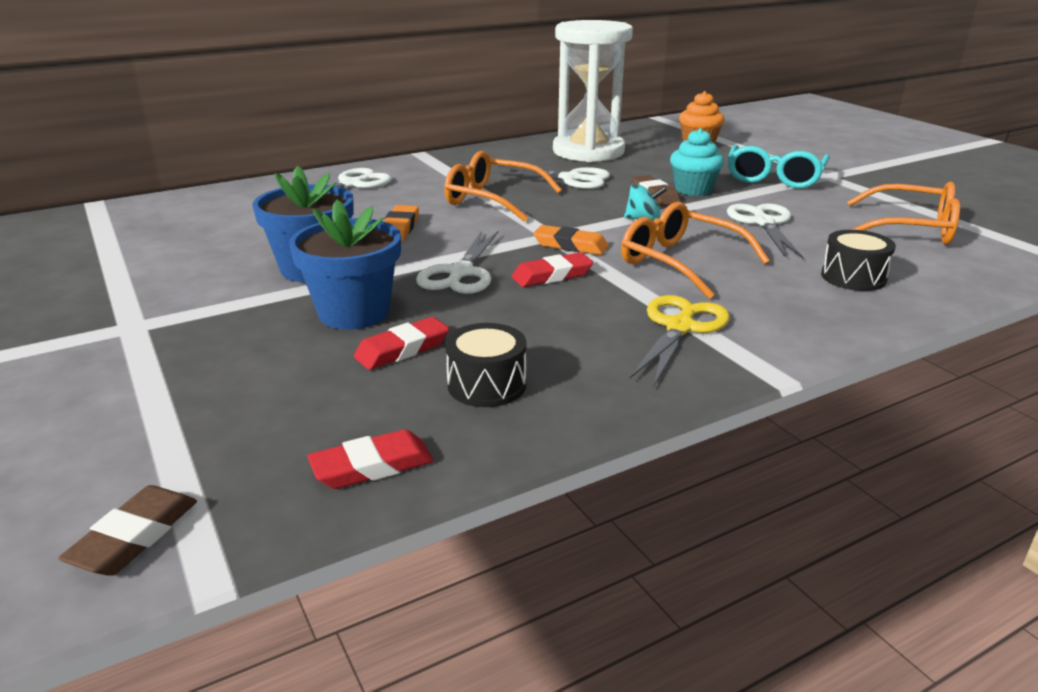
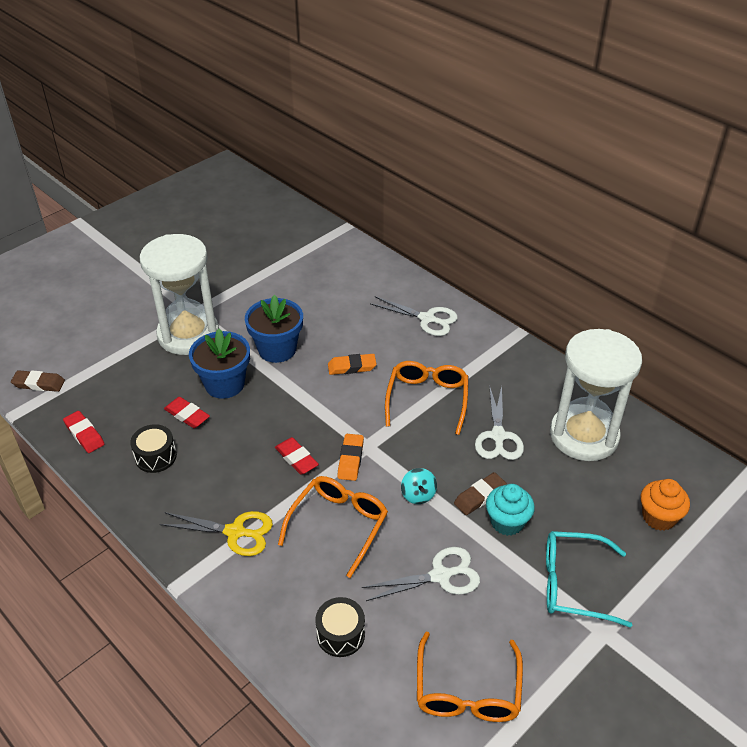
camera: 75 degrees right, 15 degrees up
(189, 335) = (188, 334): none -> white hourglass
(461, 273) = (289, 414): white scissors -> none

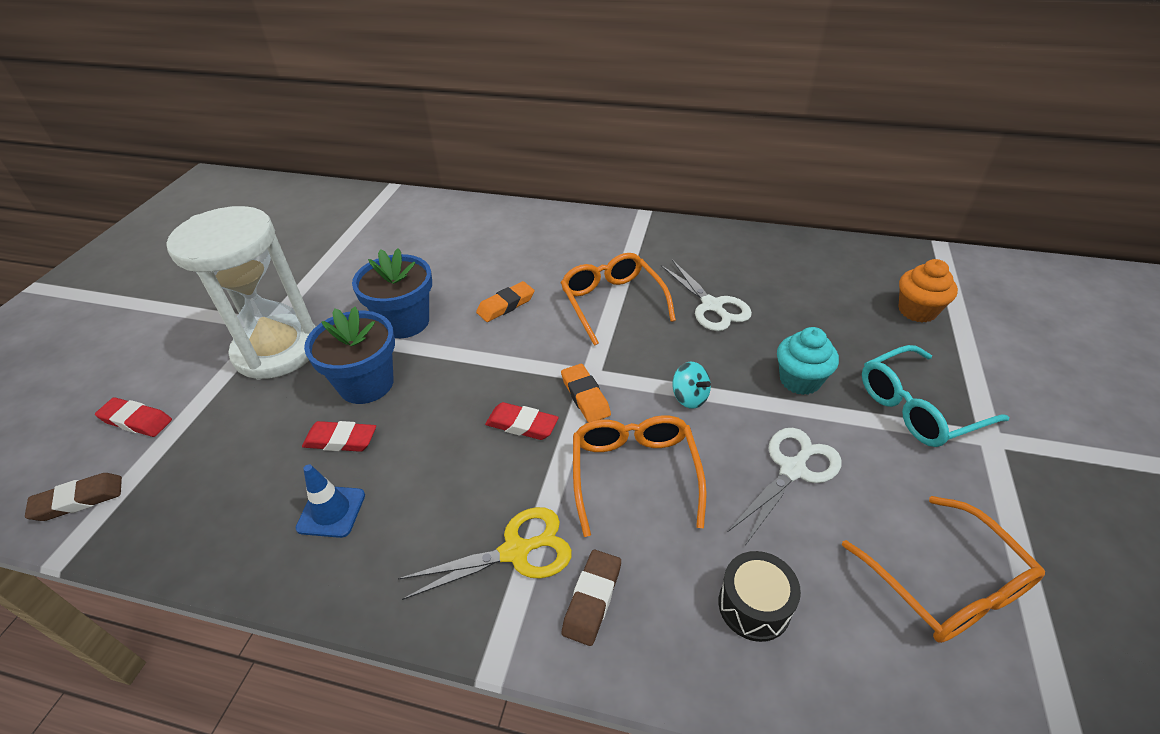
camera: 30 degrees left, 0 degrees up
(84, 434) = (198, 534): red eraser -> red eraser (136, 421)
(155, 456) = (331, 511): black drum -> blue traffic cone
(427, 319) = (546, 233): white scissors -> none
(479, 496) = (750, 368): brown eraser -> brown eraser (592, 599)
(584, 435) = (785, 272): white hourglass -> none

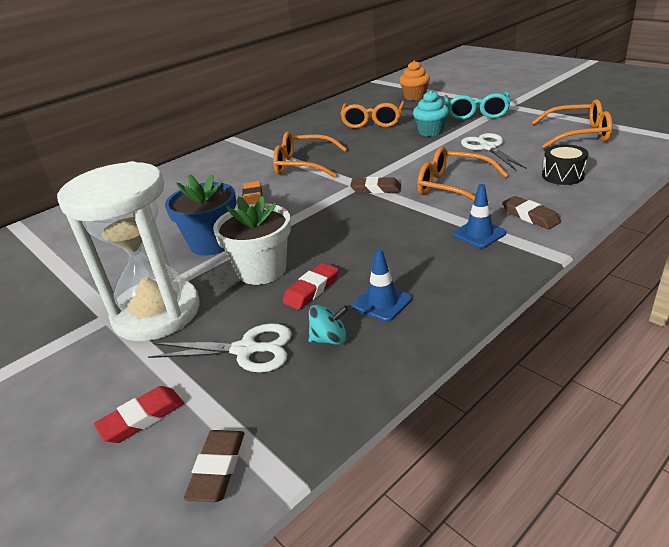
camera: 55 degrees left, 10 degrees down
(366, 384) = (262, 270): blue flower pot -> white flower pot
(515, 551) = (479, 234): yellow scissors -> blue traffic cone
(522, 424) = (377, 214): red eraser -> none
(585, 396) = (376, 189): orange eraser -> brown eraser
(689, 397) = (411, 160): turquoise spinning top -> turquoise spinning top (329, 339)
(712, 306) = (346, 139): white scissors -> white scissors (246, 350)
(786, 306) = (373, 121): none -> orange glasses

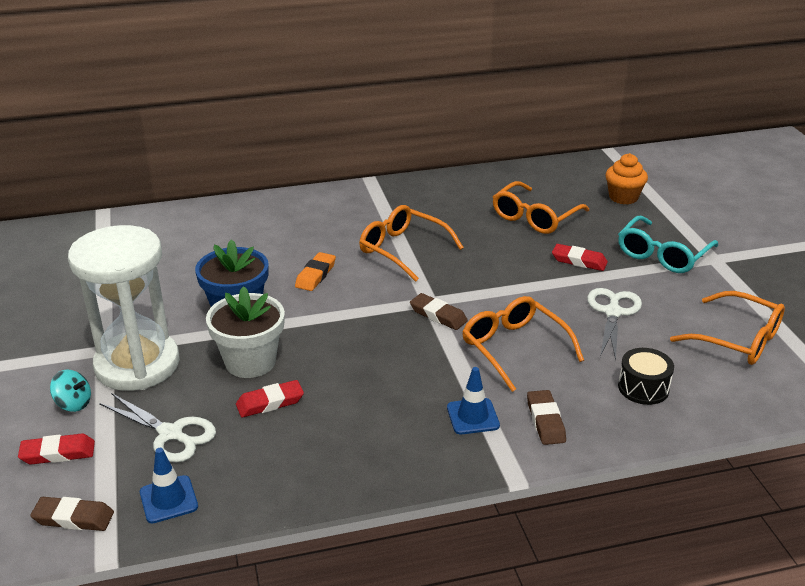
camera: 25 degrees right, 0 degrees up
(218, 468) = (73, 518): brown eraser -> brown eraser turned 60 degrees clockwise
(329, 339) = (238, 457): turquoise spinning top -> turquoise spinning top (73, 403)
(382, 302) = (312, 445): blue traffic cone -> blue traffic cone (168, 499)
(430, 132) = (579, 261): turquoise cupcake -> red eraser

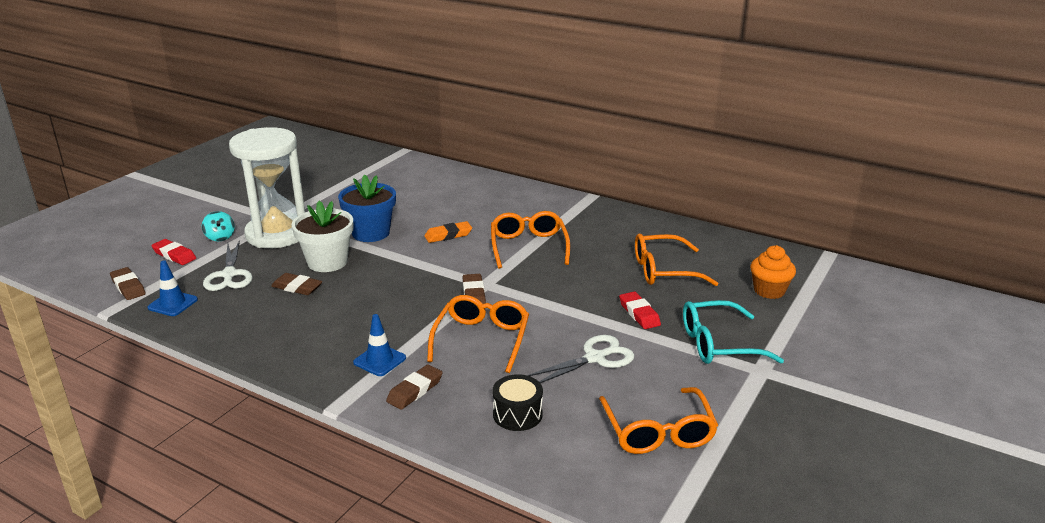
camera: 45 degrees right, 5 degrees down
(270, 402) = (297, 287): red eraser -> brown eraser

